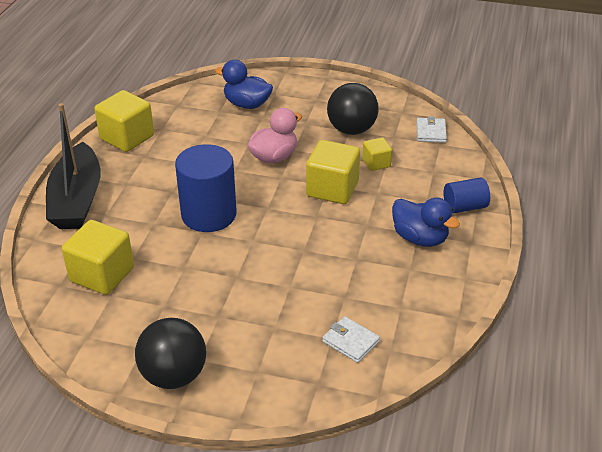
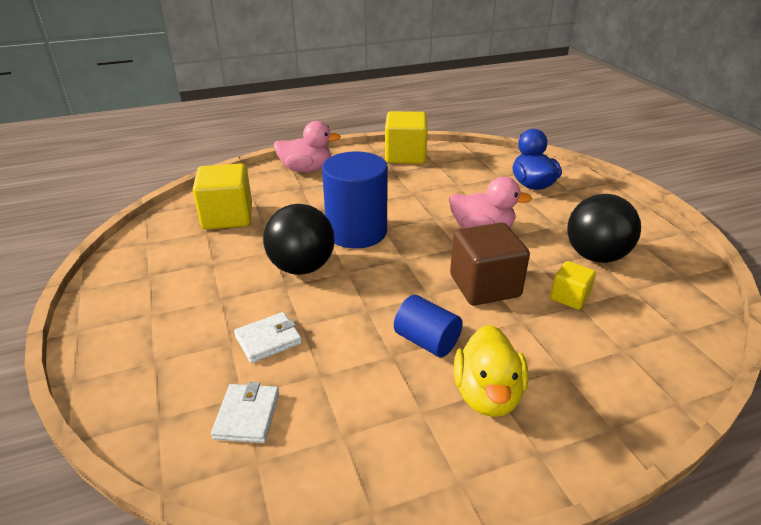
camera: 55 degrees right, 5 degrees down
(77, 199) = (306, 169): black boat -> pink duck
(174, 375) = (120, 309): black ball -> black ball (302, 267)
(332, 189) = (484, 286): yellow cube -> brown cube
(420, 238) = (487, 395): blue duck -> yellow duck
(431, 132) = (689, 314): white wallet -> white wallet (268, 340)
(464, 207) = (599, 412): blue cylinder -> blue cylinder (426, 341)

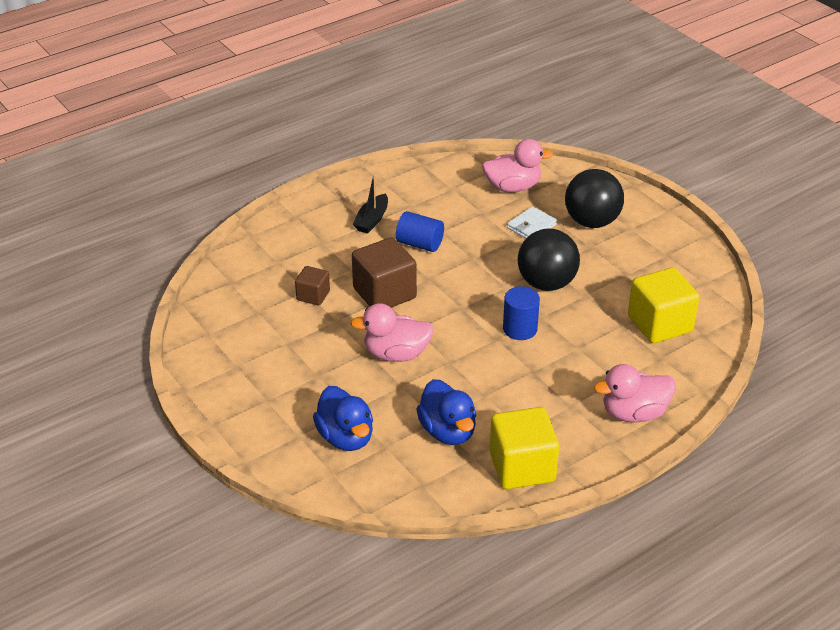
camera: 165 degrees right, 5 degrees up
(247, 415) = (512, 187): white wallet -> pink duck
(356, 232) = (520, 329): blue cylinder -> blue cylinder, size x0.56
(451, 178) = (448, 431): none -> blue duck
(487, 395) = (372, 220): yellow duck -> black boat
(569, 297) = (313, 295): yellow cube -> brown cube
(595, 256) = (284, 341): black ball -> black ball (592, 222)

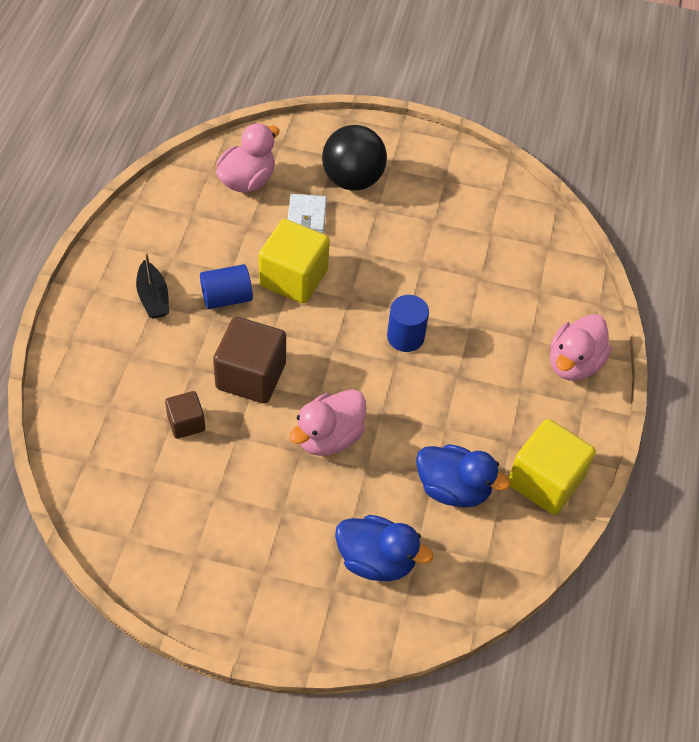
camera: 45 degrees left, 15 degrees up
(546, 283) = (380, 272): black ball -> none
(660, 324) = (508, 257): yellow cube -> yellow cube (293, 278)

